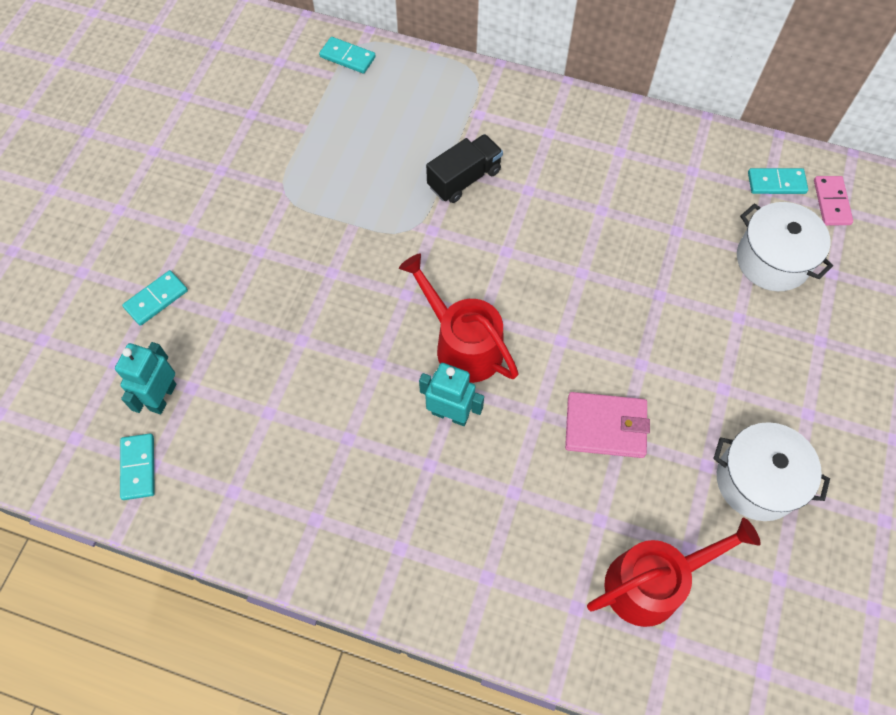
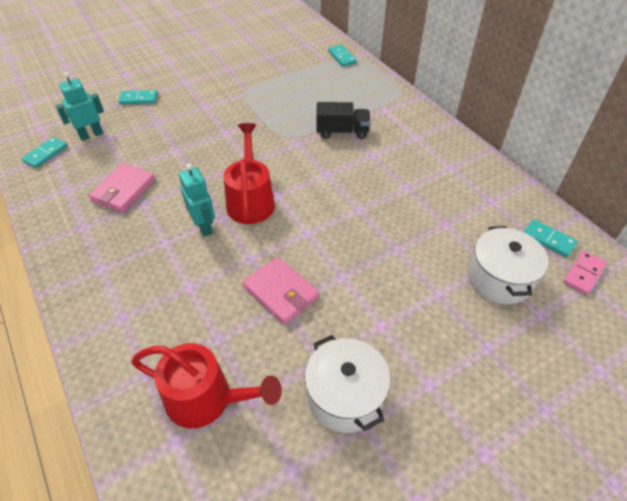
camera: 40 degrees right, 15 degrees down
(305, 439) = (124, 190): none -> pink wallet

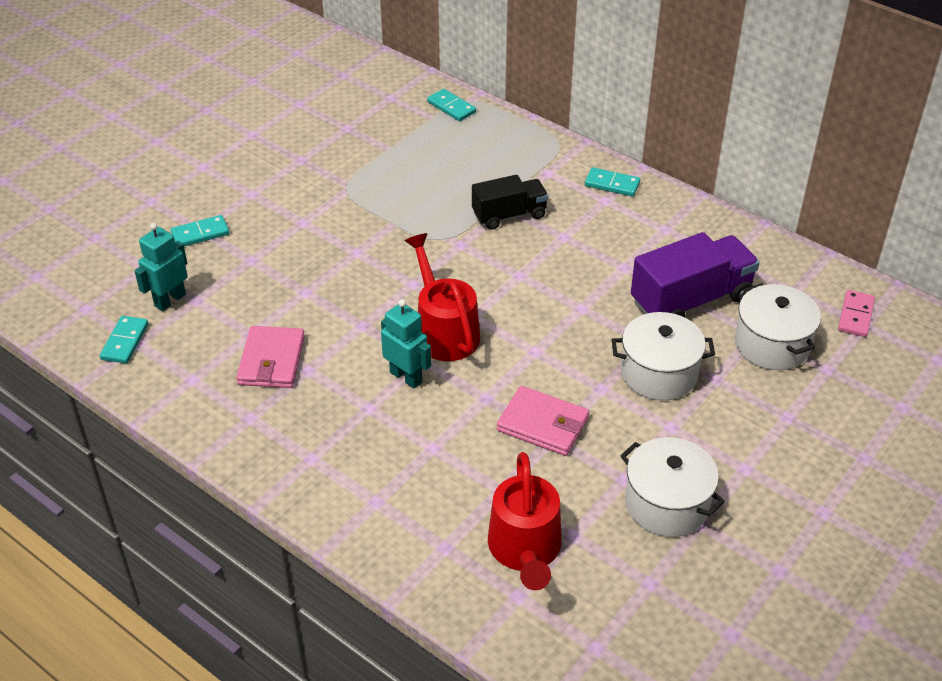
camera: 20 degrees left, 5 degrees down
(206, 399) = (525, 549): red watering can -> red watering can turned 90 degrees clockwise
(393, 277) = (659, 373): none -> white pot
(447, 225) = (691, 300): none -> purple truck
(548, 239) = (807, 288): turquoise domino -> turquoise domino (612, 184)

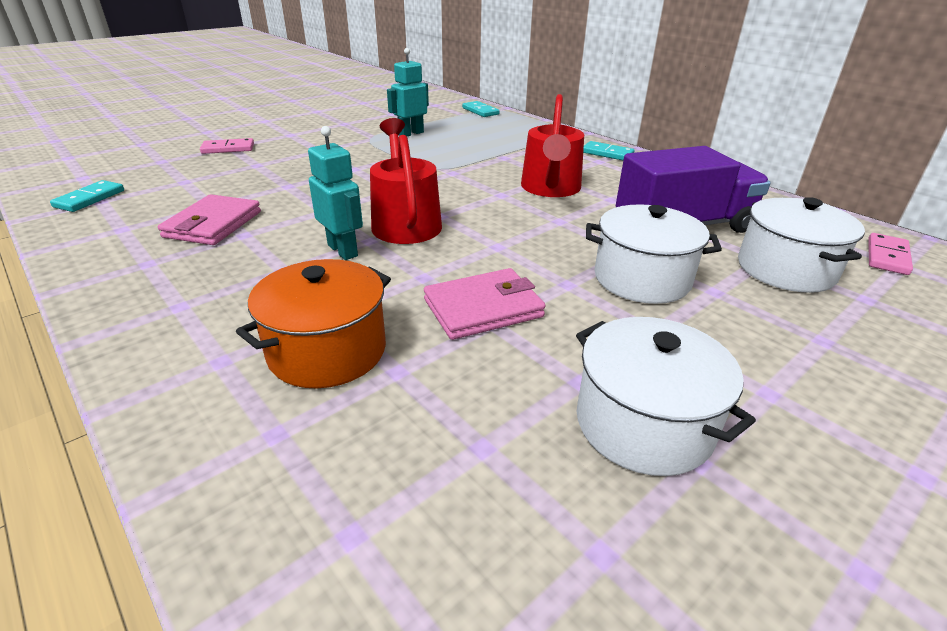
camera: 10 degrees right, 10 degrees down
(170, 300) = (161, 179): turquoise robot -> turquoise robot (411, 133)
(200, 234) = (228, 149): turquoise domino -> pink domino
(445, 481) = (327, 351): none -> orange pot
(509, 215) = (506, 161): black truck -> none
(525, 549) = (397, 457): red watering can -> red watering can (550, 188)
(542, 424) = (483, 308): pink wallet -> pink wallet turned 60 degrees counterclockwise

